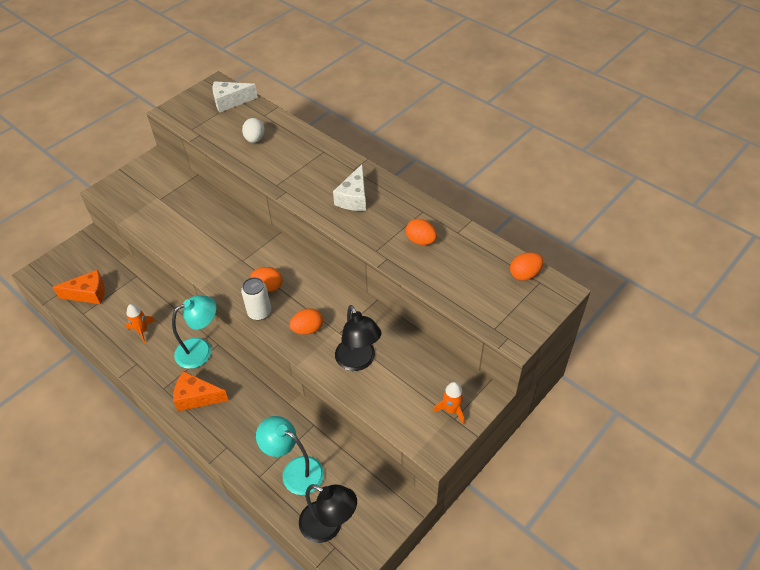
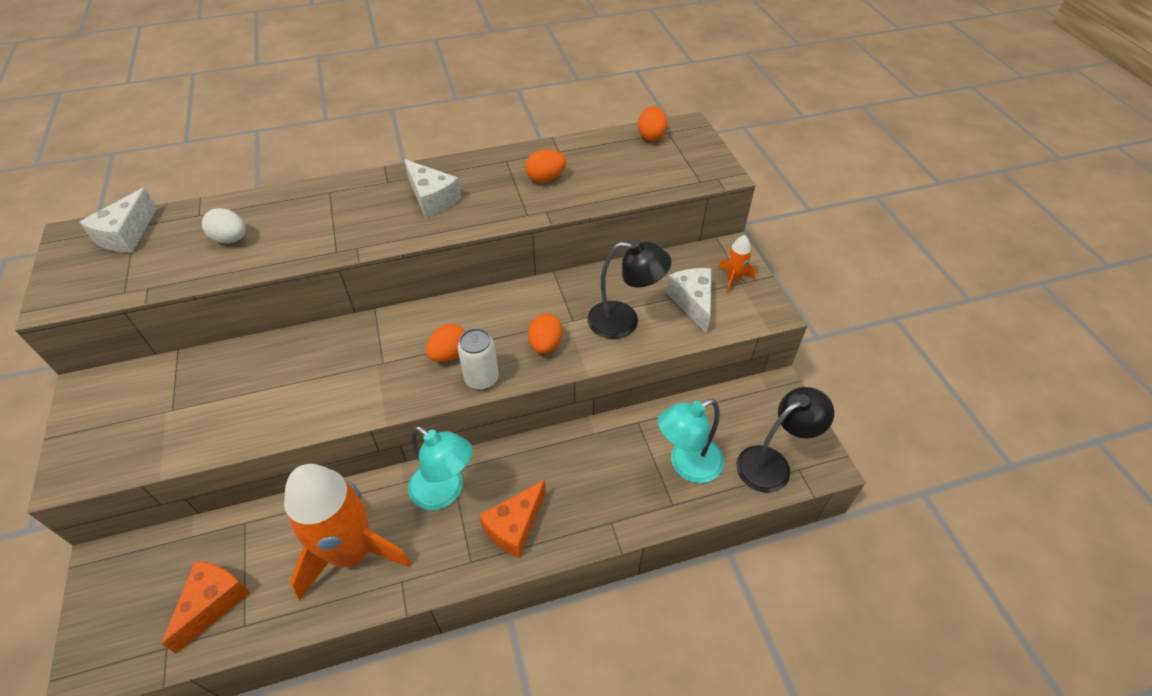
camera: 60 degrees left, 0 degrees up
(142, 330) = (351, 552): orange rocket -> orange rocket, size x2.41
(201, 350) = (445, 492): turquoise lamp -> turquoise lamp turned 120 degrees clockwise
(406, 394) = (692, 302): none -> white cheese

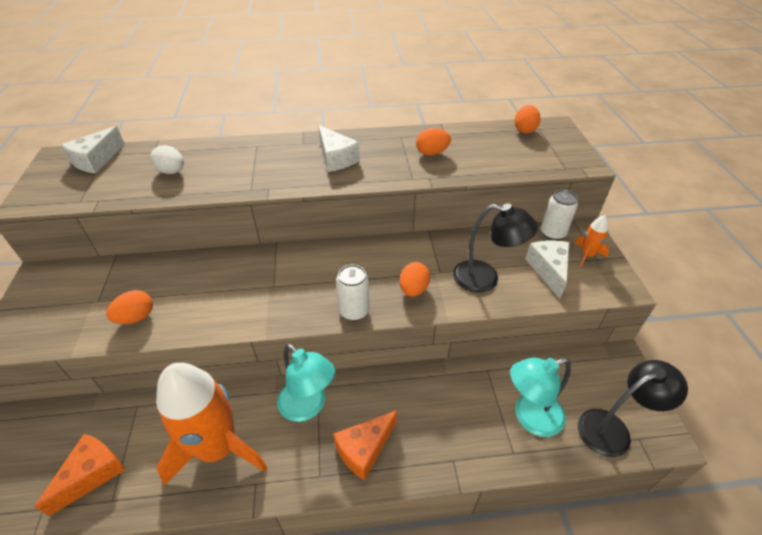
camera: 10 degrees right, 5 degrees down
(449, 354) = (330, 286): orange egg -> orange egg (136, 317)
(694, 257) = (552, 233): none -> white can

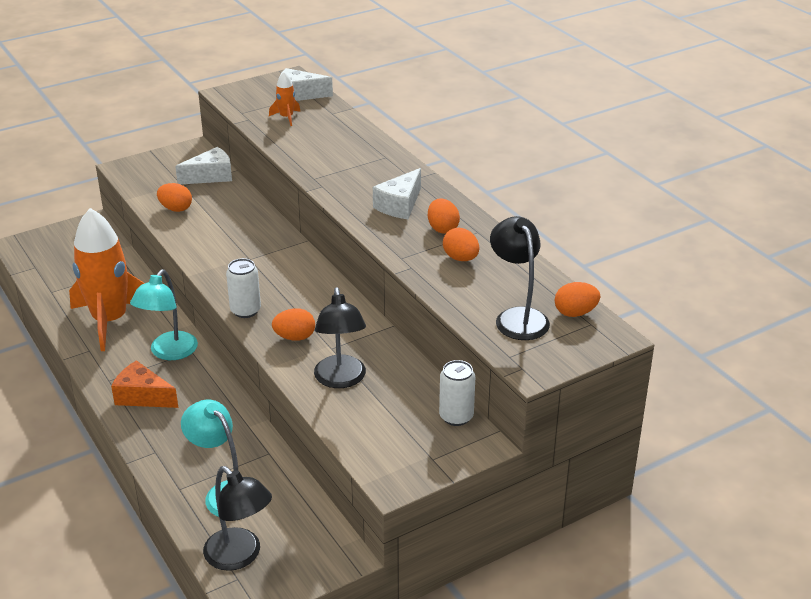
camera: 65 degrees right, 10 degrees down
(92, 474) = (66, 274): orange cheese -> none
(172, 172) = (310, 133): white egg -> none
(385, 149) = (442, 228): none -> orange egg
(519, 151) = (517, 317): none -> black lamp
(548, 270) = (384, 422): white cheese -> white cheese (211, 176)
(587, 255) = (433, 449): orange rocket -> orange rocket (286, 117)

